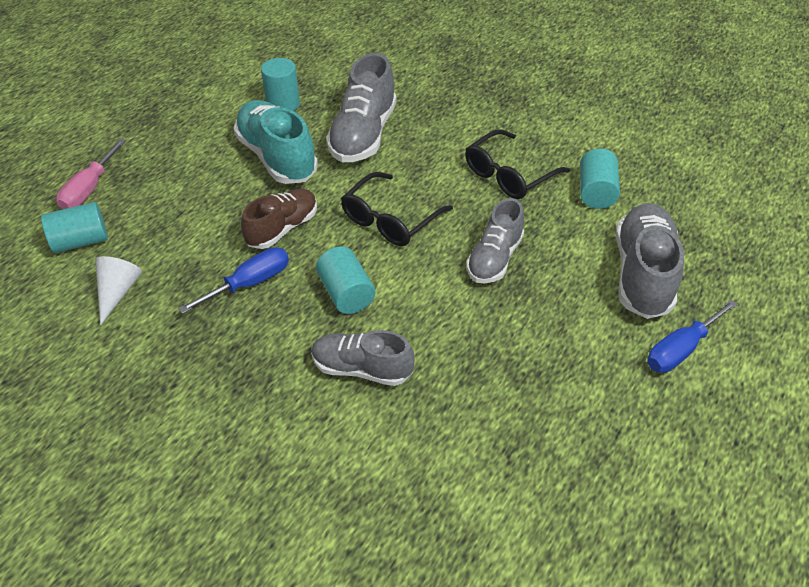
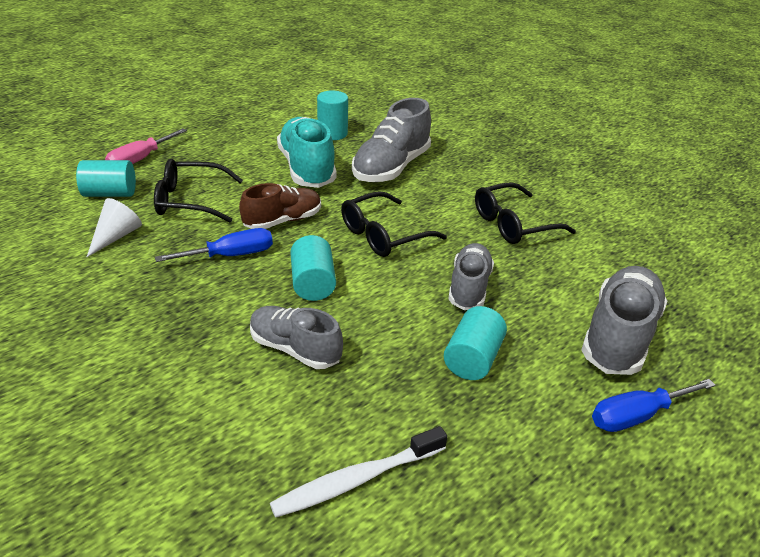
camera: 15 degrees right, 10 degrees down
(173, 228) = (190, 200): none -> black glasses
(473, 479) = (356, 479): none -> white toothbrush
(494, 258) = (469, 287): grey shoe -> grey shoe turned 150 degrees clockwise
(595, 192) = (595, 256): turquoise cylinder -> turquoise cylinder (472, 358)

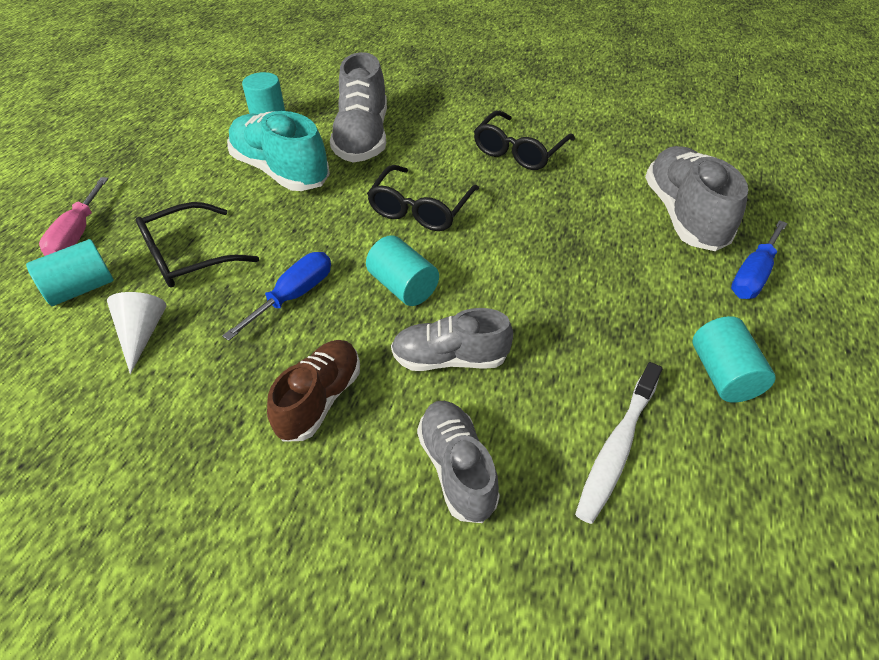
camera: 30 degrees left, 10 degrees up
(283, 221) = (311, 236): brown shoe -> brown shoe (320, 399)
(469, 287) = (539, 226): grey shoe -> grey shoe (457, 468)
(472, 358) = (601, 289): turquoise cylinder -> turquoise cylinder (722, 375)

